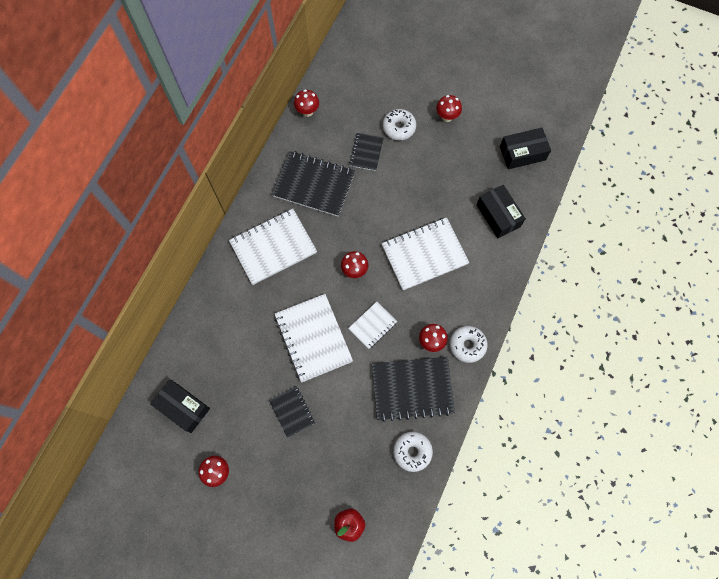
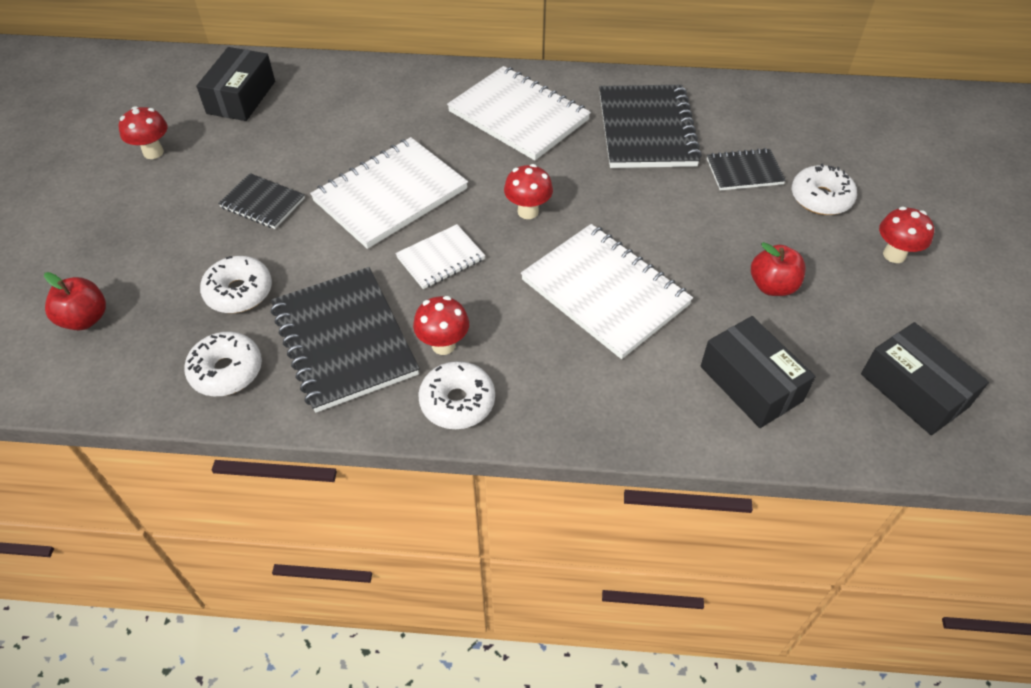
camera: 70 degrees right, 20 degrees down
(292, 411) = (262, 203): black notebook -> black notebook turned 75 degrees clockwise
(307, 111) = (763, 92): red mushroom -> none
(359, 437) = (239, 292): none -> white donut
(372, 325) = (440, 259): white notebook -> white notebook turned 60 degrees counterclockwise
(447, 178) = (772, 286): none -> red apple
(498, 215) = (750, 383): black box -> black box turned 75 degrees counterclockwise

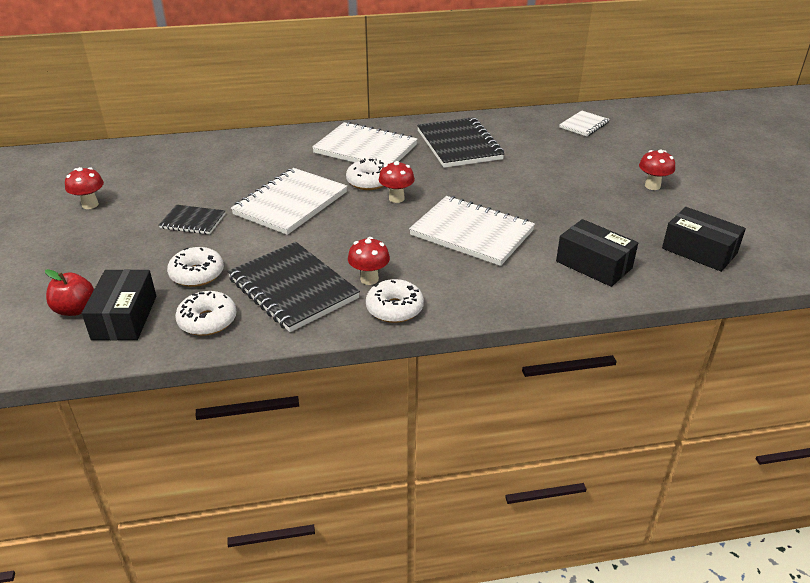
camera: 15 degrees left, 15 degrees down
(241, 97) = (148, 165): black box -> black box (124, 317)
(440, 259) = (345, 232): white notebook -> white notebook (584, 125)
(744, 171) = (535, 158): black notebook -> none
(772, 286) = (583, 213): red apple -> none
(820, 198) = (592, 164): white donut -> white donut (369, 182)

